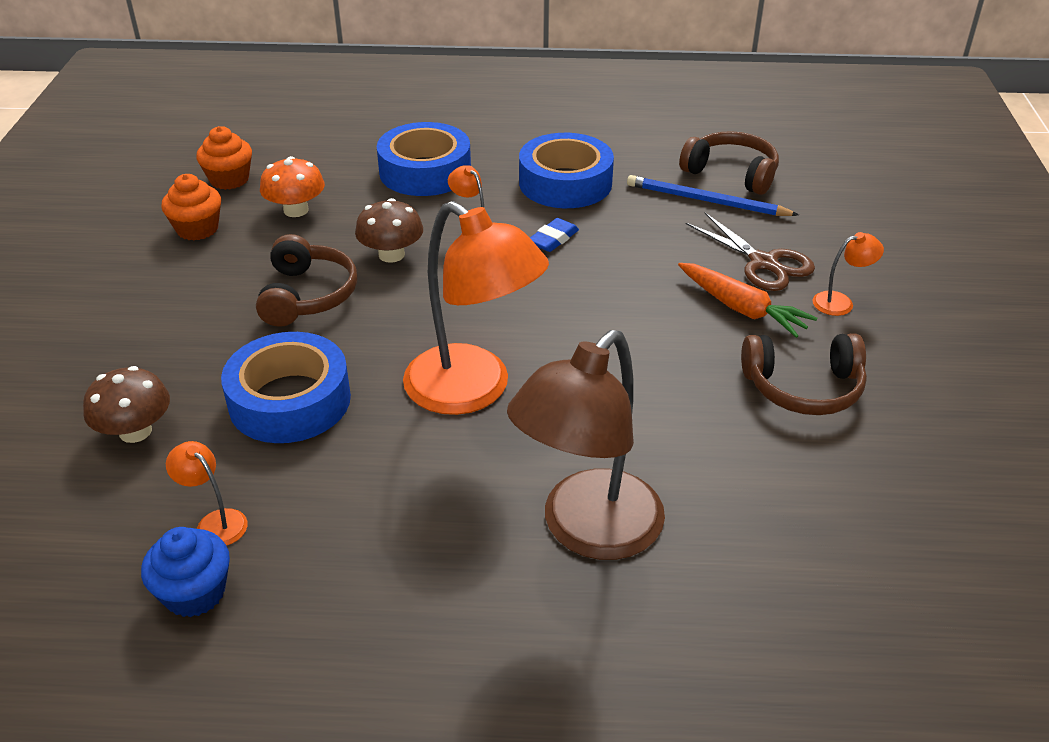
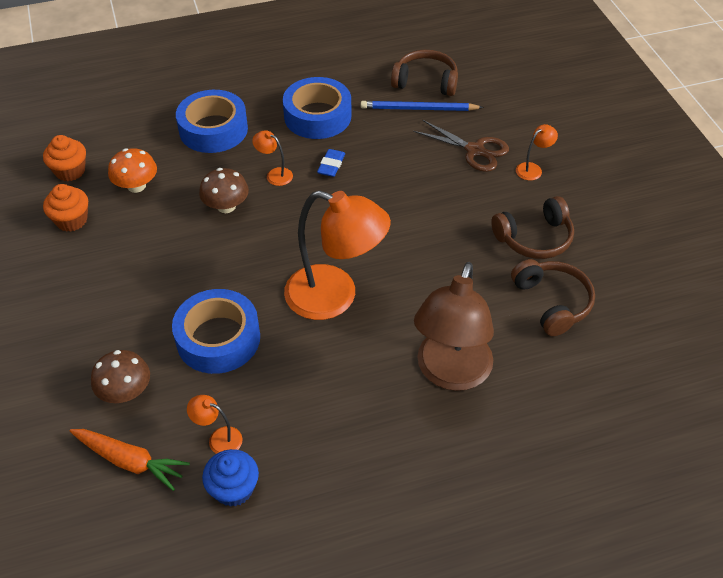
camera: 20 degrees left, 10 degrees up
(307, 295) = (185, 254): brown headphones -> brown headphones (552, 302)
(741, 308) = (475, 189): orange carrot -> orange carrot (130, 461)

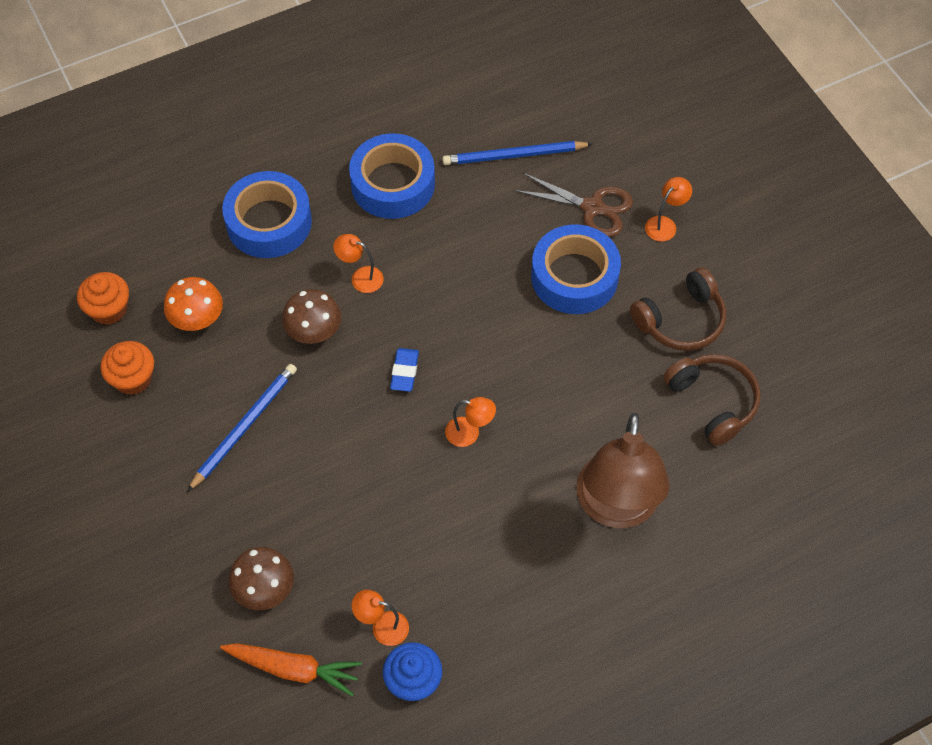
camera: 10 degrees left, 10 degrees up
(149, 266) = (244, 426): none -> blue pencil
(218, 338) = (350, 507): blue tape -> blue tape (574, 277)
(331, 165) = (425, 254): blue eraser -> blue eraser (404, 372)
(335, 297) = (469, 433): orange lamp -> orange lamp, size x0.41
(425, 81) = (515, 112): brown headphones -> none

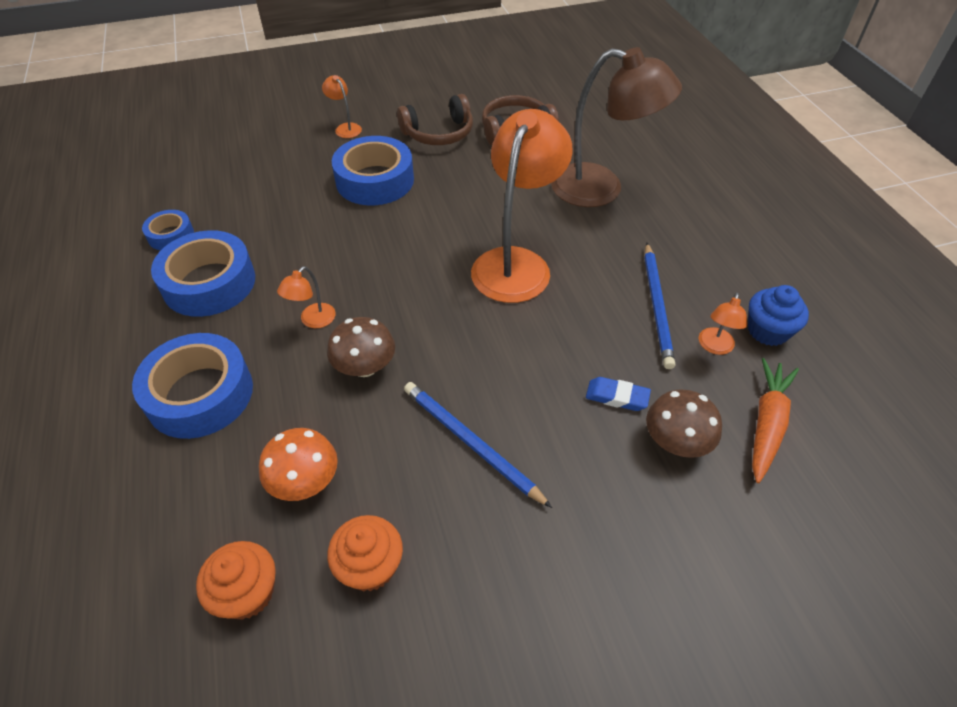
camera: 80 degrees left, 10 degrees down
(404, 372) = (438, 300): blue eraser -> blue eraser (617, 397)
(449, 131) = (171, 235): none -> blue tape
(469, 433) = (516, 263): orange lamp -> orange lamp, size x2.43
(514, 155) = (226, 198): blue pencil -> blue pencil (657, 306)
(593, 207) = (309, 161): brown scissors -> none
(681, 320) = (439, 133): brown headphones -> brown headphones turned 90 degrees clockwise

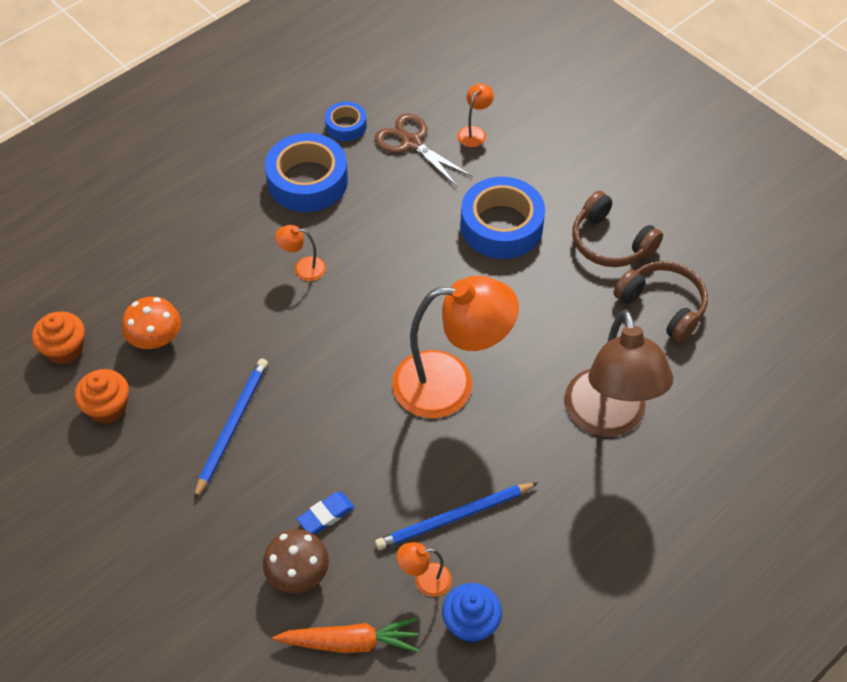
camera: 65 degrees right, 5 degrees up
(200, 394) = (200, 238): blue tape -> none
(236, 201) = (411, 143): none -> brown scissors
(345, 128) = (567, 165): orange lamp -> orange lamp (474, 132)
(365, 367) = (273, 325): brown mushroom -> none
(617, 397) = (326, 515): blue eraser -> blue eraser turned 60 degrees clockwise

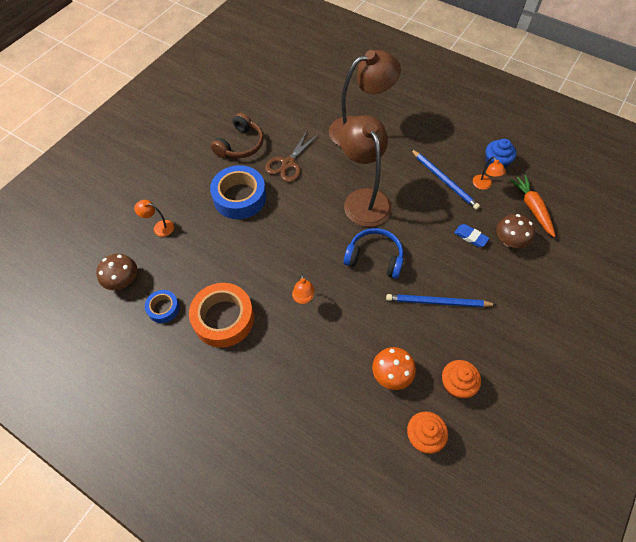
camera: 105 degrees left, 5 degrees up
(307, 181) = (223, 318): blue tape -> orange tape
(336, 368) = (374, 257): none -> blue headphones
(401, 91) = (123, 280): none -> brown mushroom
(411, 143) = (175, 262): brown scissors -> brown scissors (288, 164)
(450, 383) = (363, 199): orange lamp -> brown lamp
(663, 306) = (279, 118): brown headphones -> none

